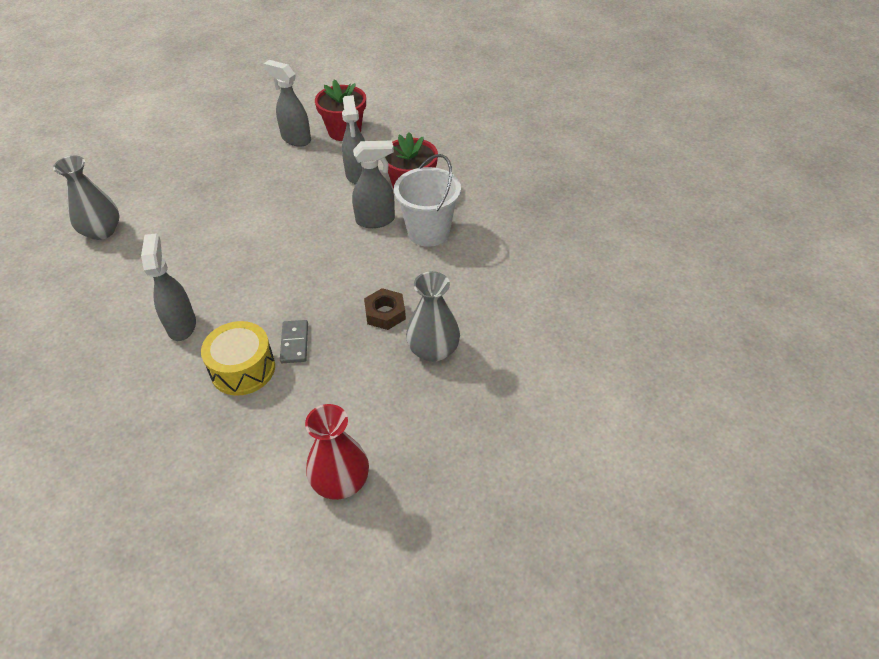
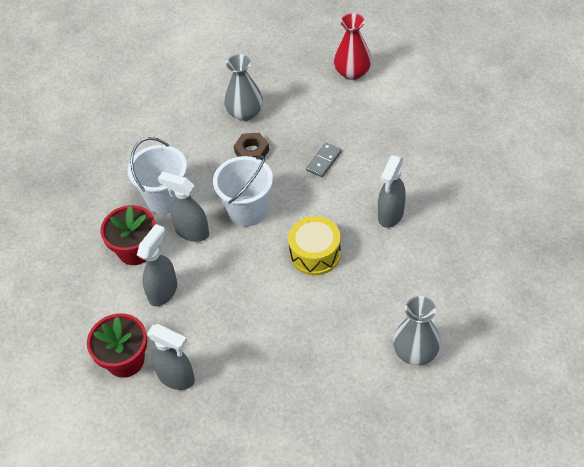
camera: 140 degrees left, 5 degrees up
(243, 369) = (367, 160): yellow drum -> yellow drum (315, 253)
(296, 139) = (176, 377): grey spray bottle -> grey spray bottle turned 45 degrees counterclockwise
(338, 259) = (247, 211): none -> white bucket

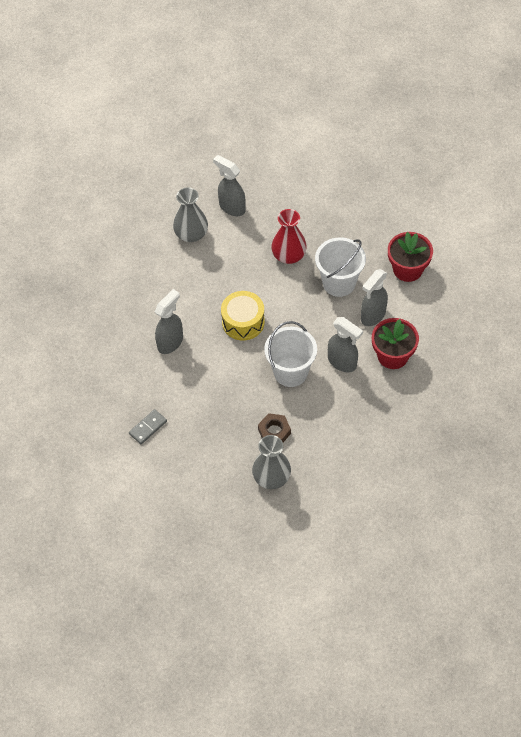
camera: 170 degrees left, 5 degrees up
(165, 199) = (361, 399): white bucket -> white bucket (339, 283)
(176, 377) = (370, 250): grey spray bottle -> grey spray bottle (231, 207)
(323, 161) = (211, 406): grey domino -> grey domino (148, 428)
(352, 72) = (152, 503): red vase -> red vase (289, 255)

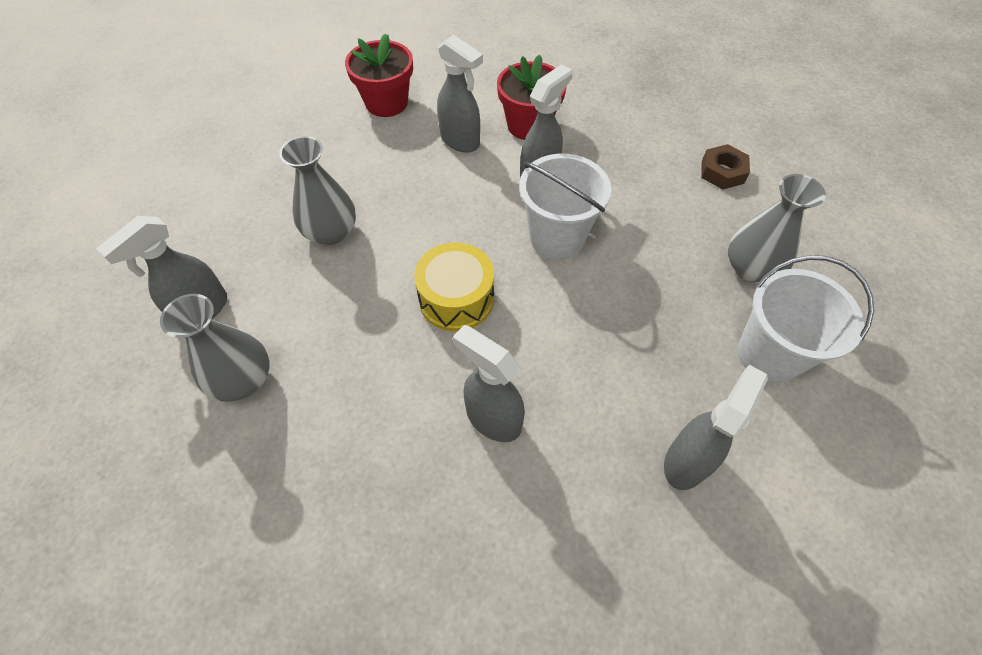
camera: 90 degrees left, 0 degrees up
(148, 428) = (687, 460): grey domino -> grey spray bottle
(274, 431) = (667, 262): brown nut -> brown nut (722, 172)
(289, 255) = (331, 232): red vase -> grey vase
(339, 283) = (396, 174): white bucket -> white bucket (769, 355)

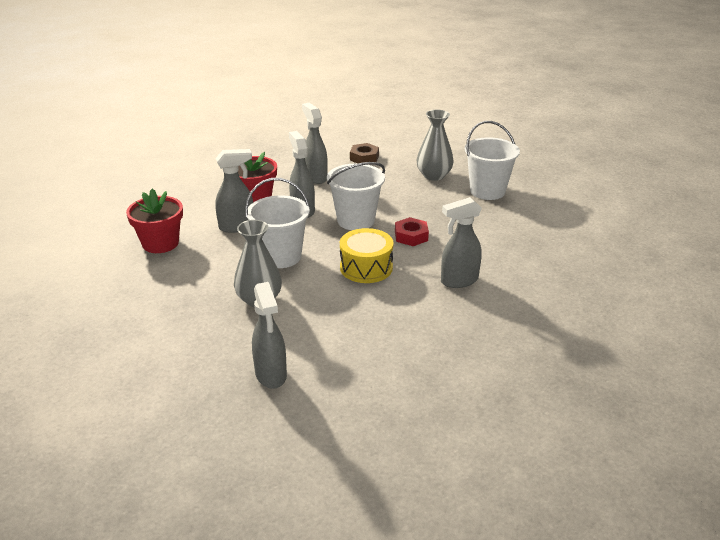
camera: 60 degrees left, 25 degrees down
(243, 379) = (350, 368): grey vase -> none
(426, 208) = (281, 256): none -> white bucket
(564, 313) = (411, 236): none -> red nut
(687, 460) = (526, 233): grey spray bottle -> grey spray bottle (315, 177)

